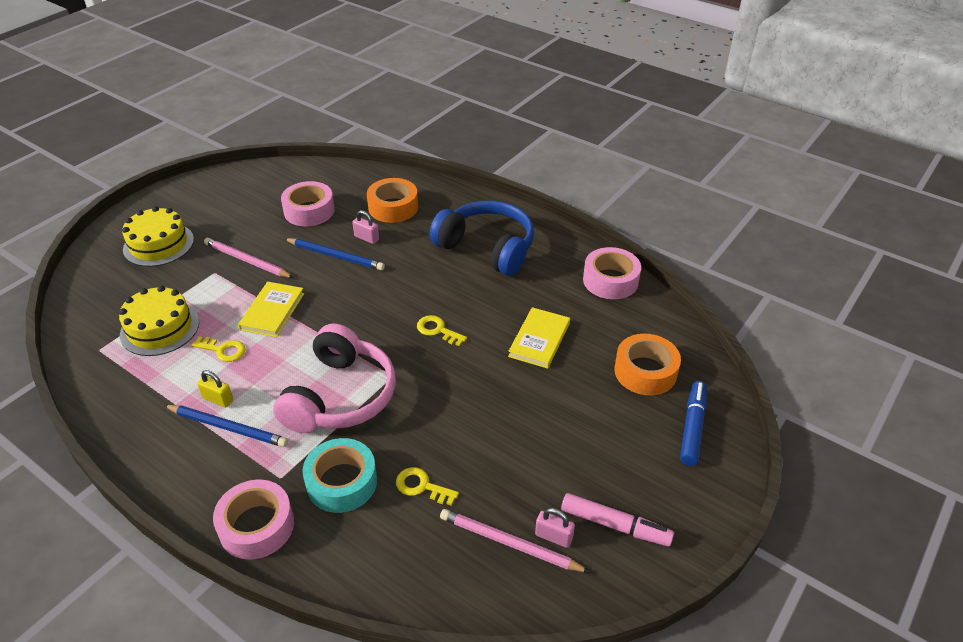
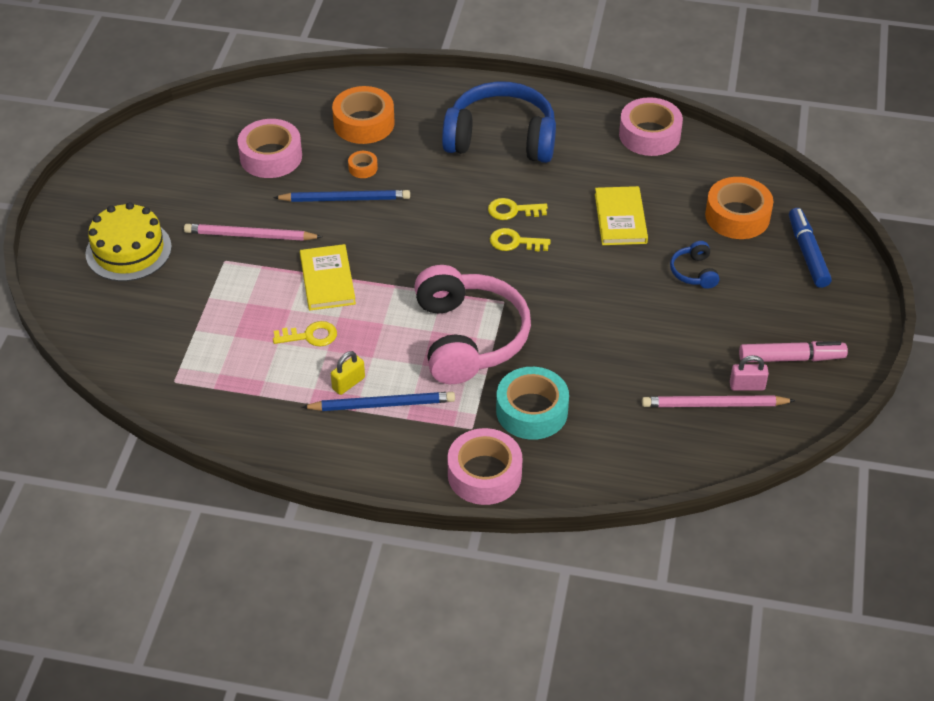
camera: 25 degrees left, 5 degrees up
(160, 328) = (220, 338): yellow cake -> none
(218, 399) = (348, 383): yellow padlock -> yellow padlock turned 45 degrees counterclockwise
(366, 238) = (363, 168): pink padlock -> orange tape
(421, 486) = (606, 388): yellow key -> yellow key (512, 210)
(573, 408) = (694, 272): none -> blue headphones

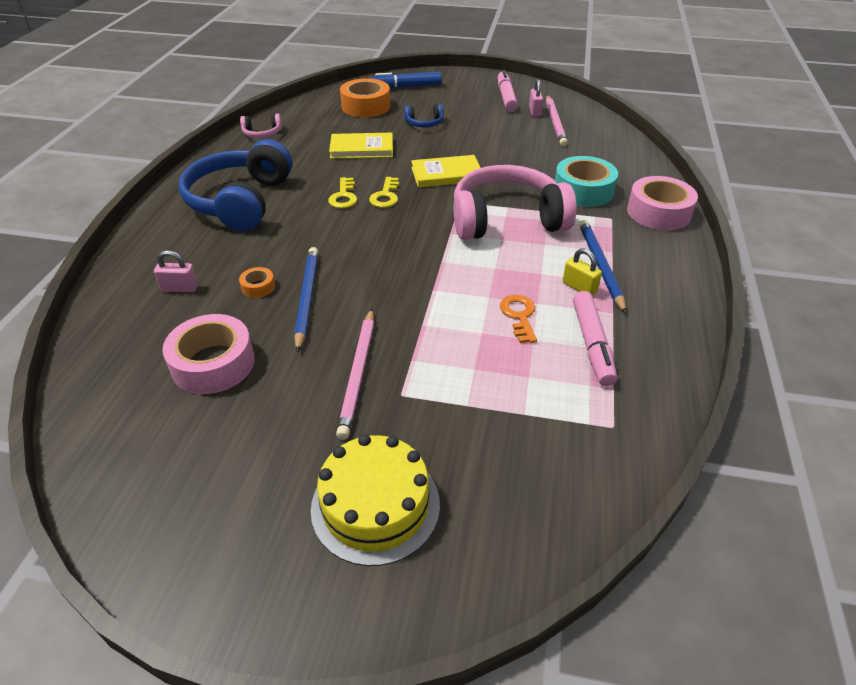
camera: 90 degrees left, 5 degrees down
(268, 382) = (592, 344): none -> pink marker
(310, 336) = (519, 316): yellow key -> orange key
(327, 280) = (435, 307): yellow book -> yellow book (446, 174)
(364, 123) = (180, 288): orange tape -> pink padlock
(649, 135) = (262, 134): pink tape -> pink headphones

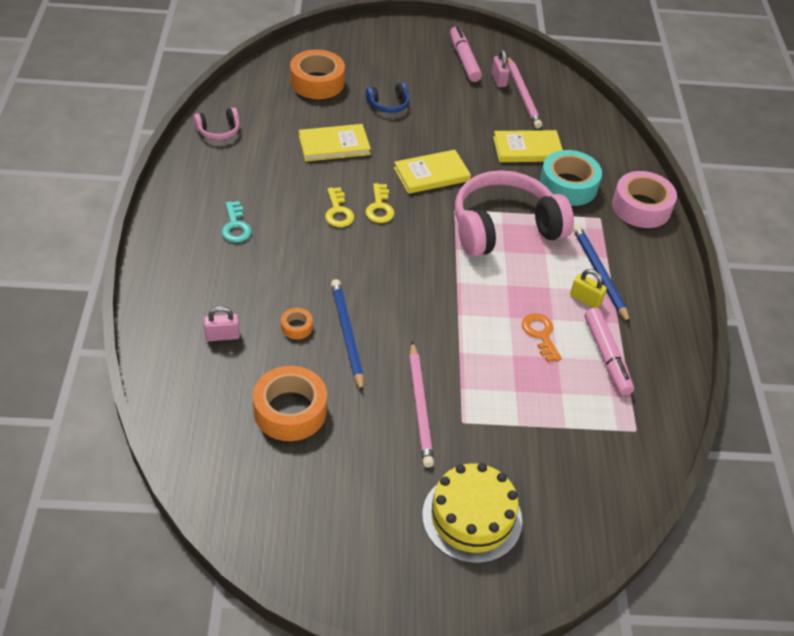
camera: 15 degrees left, 5 degrees up
(213, 363) = (290, 411): pink tape -> orange tape
(241, 201) = (235, 226): blue headphones -> turquoise key
(406, 87) = (352, 49): blue marker -> none
(548, 161) = (527, 149): none -> yellow book

